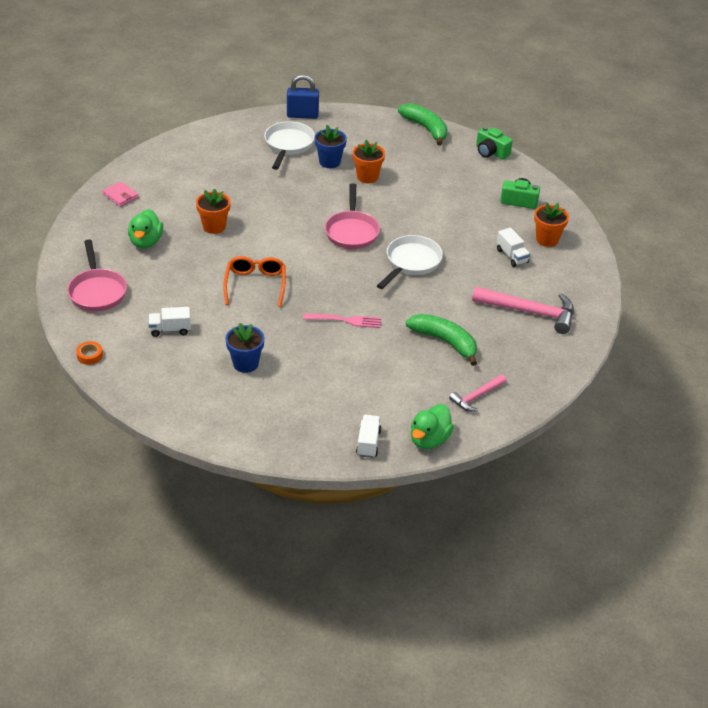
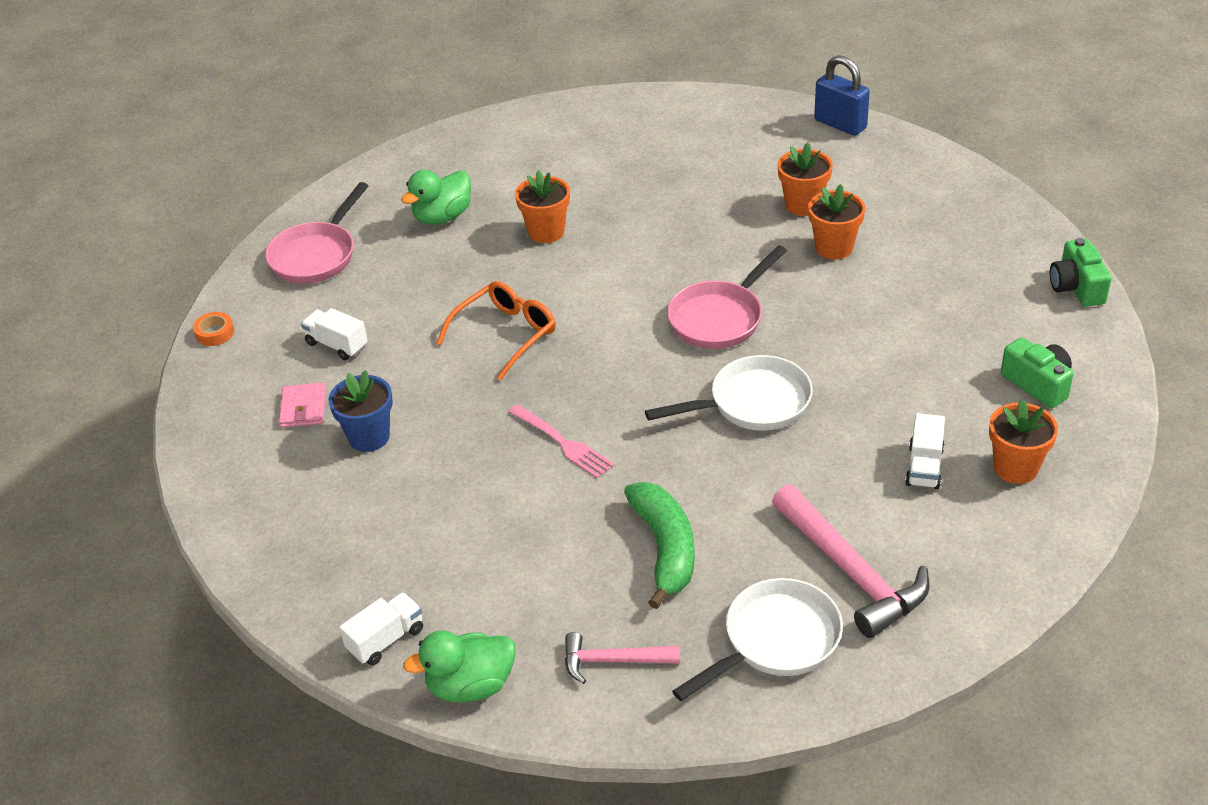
camera: 45 degrees right, 0 degrees up
(120, 196) = (482, 145): pink wallet -> pink wallet (303, 408)
(288, 145) = (771, 159): white pan -> white pan (775, 641)
(329, 162) = (803, 205): blue flower pot -> orange flower pot
(426, 128) = (1008, 210): green banana -> none

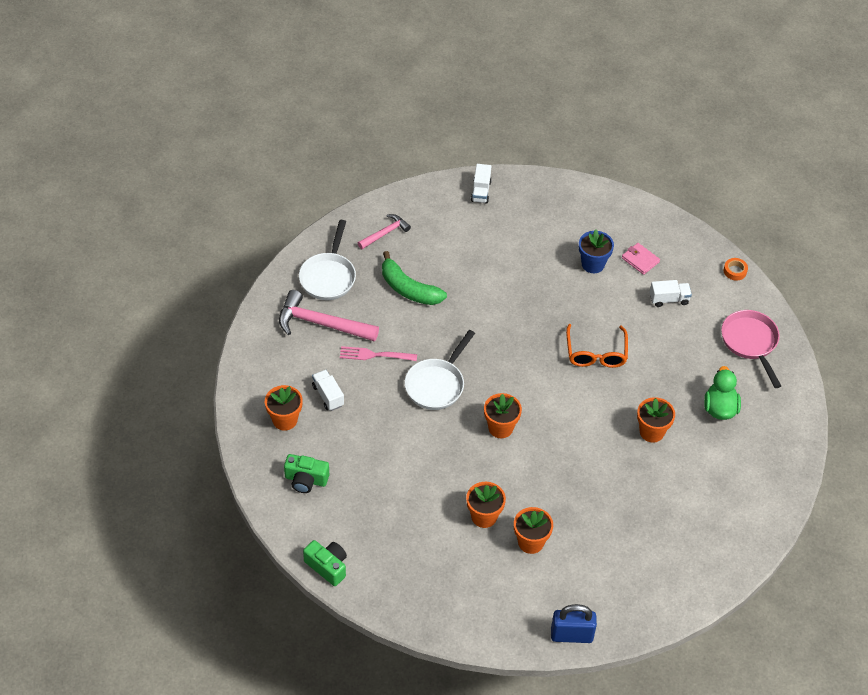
camera: 135 degrees right, 10 degrees up
(470, 686) = (429, 194): green duck -> none
(562, 443) = (504, 311): pink fork -> pink fork (375, 355)
(720, 318) = (500, 428): pink pan -> orange flower pot

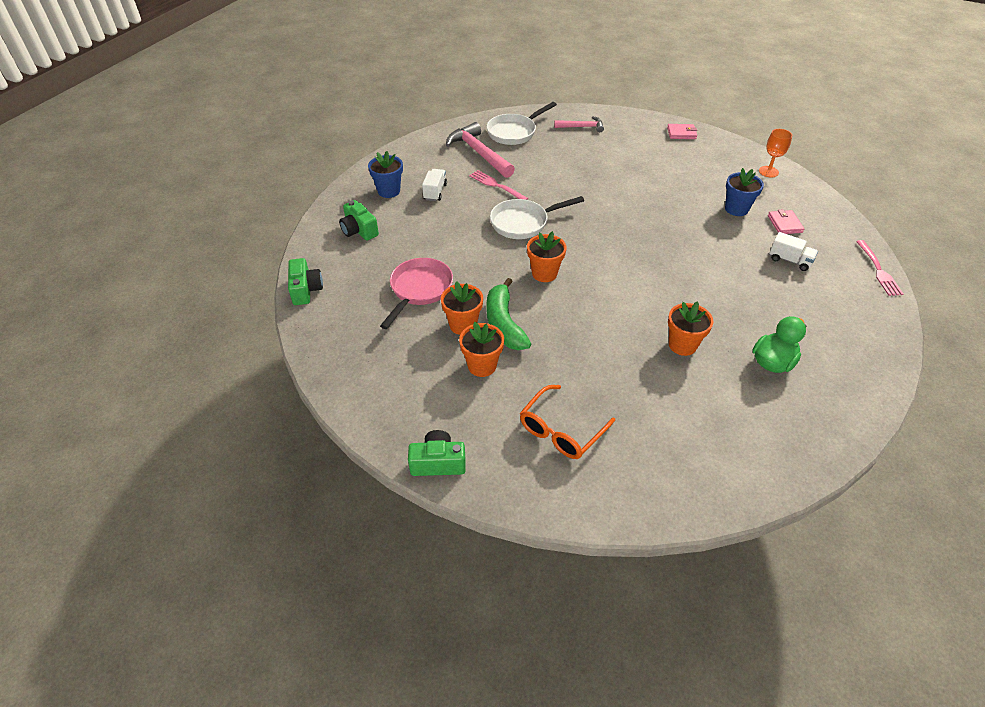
camera: 40 degrees right, 5 degrees down
(285, 420) = (389, 191): orange flower pot -> blue flower pot
(408, 289) = (565, 161): green banana -> green banana (504, 323)
(481, 191) = (681, 133): white truck -> pink wallet
(571, 635) = (438, 463): blue padlock -> green camera
(587, 202) = (768, 171): none -> orange goblet
(596, 354) = (681, 265): orange glasses -> orange glasses (560, 431)
(735, 271) = (878, 270): orange tape -> pink fork
(750, 343) = (851, 328): pink pan -> pink pan (419, 290)

